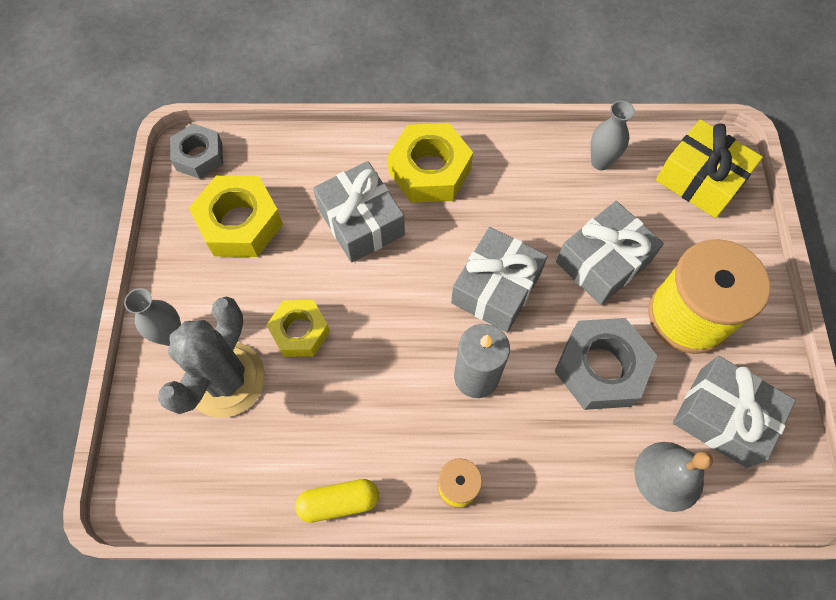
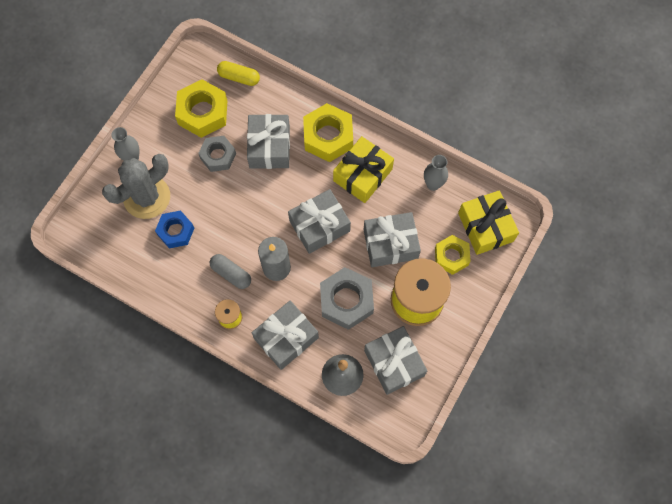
camera: 30 degrees right, 5 degrees up
(199, 156) = (203, 59): grey nut -> grey nut (218, 156)
(299, 405) = (176, 231): none -> blue nut
(300, 331) = (199, 192): yellow nut -> yellow nut (451, 256)
(338, 502) = (166, 291): yellow capsule -> yellow capsule (239, 77)
(418, 421) = (231, 274): none -> grey capsule
(506, 195) = (362, 175): none -> yellow gift
(556, 469) = (286, 338): none -> grey gift

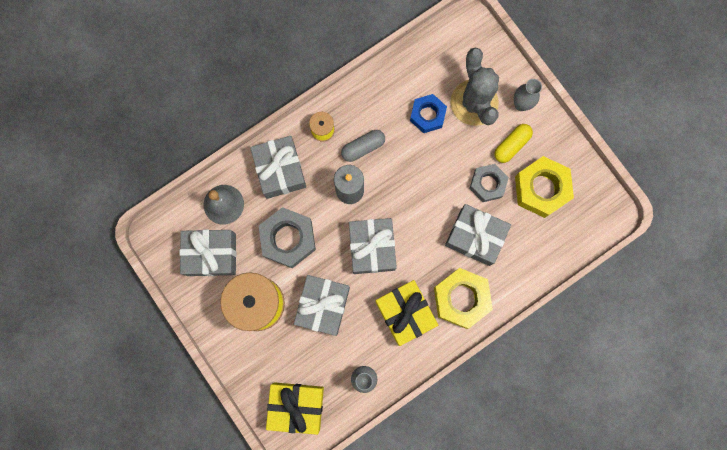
camera: 115 degrees right, 10 degrees up
(239, 77) = (566, 240): yellow capsule -> yellow capsule (511, 145)
(451, 256) = (283, 357): yellow nut -> none

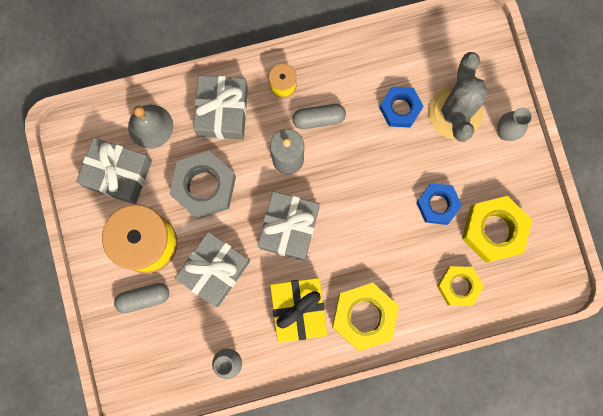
camera: 20 degrees right, 0 degrees up
(272, 351) = (143, 298): none -> grey capsule
(296, 406) = (148, 366): yellow gift -> none
(475, 237) = (403, 256): grey gift -> none
(487, 184) = (437, 205): grey nut -> blue nut
(511, 145) = (478, 172): yellow capsule -> none
(529, 245) = (458, 286): none -> yellow nut

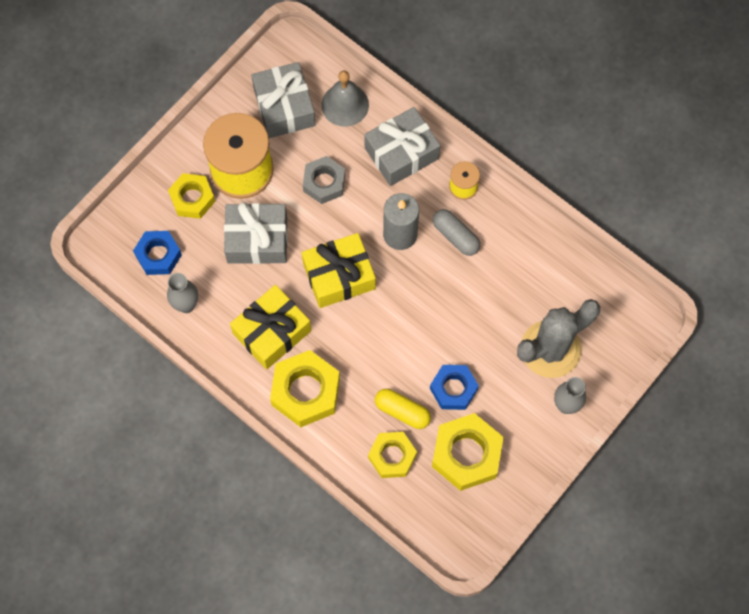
camera: 55 degrees right, 10 degrees down
(143, 298) = (192, 199): grey capsule -> yellow nut
(204, 187) = (324, 183): grey nut -> grey nut, size x0.65
(289, 228) = (339, 276): grey gift -> yellow gift
(400, 109) = (517, 299): blue nut -> blue nut (158, 255)
(429, 254) = (402, 411): none -> yellow capsule

